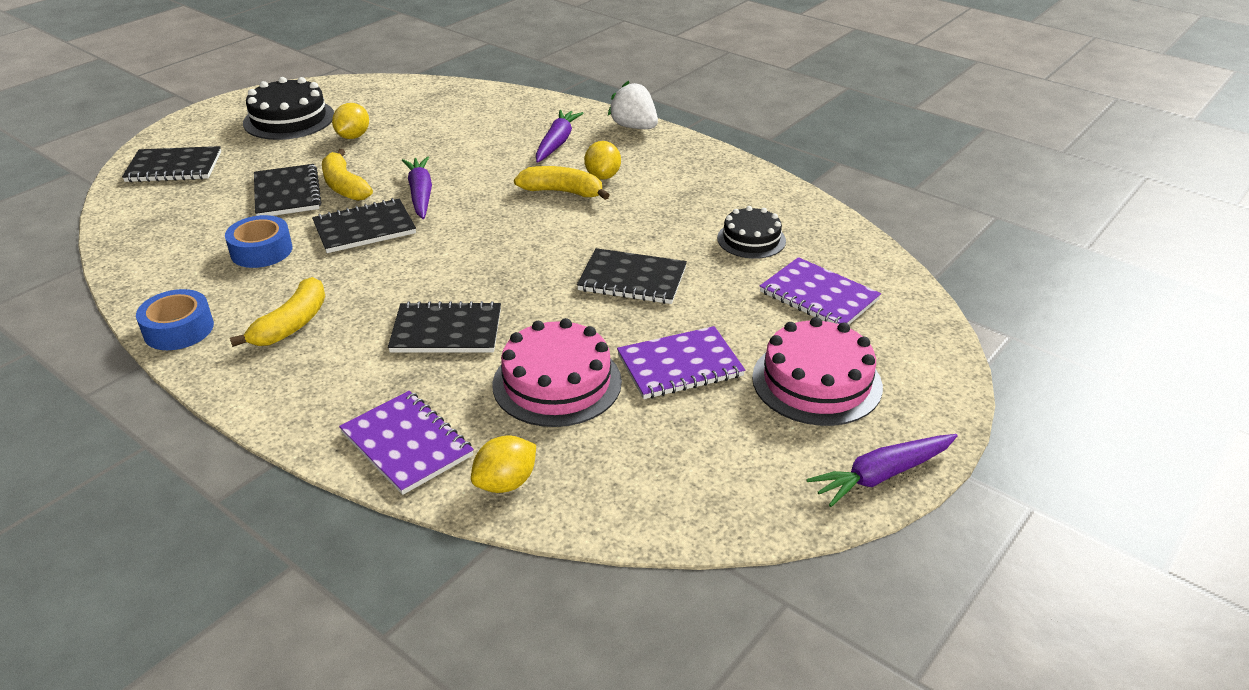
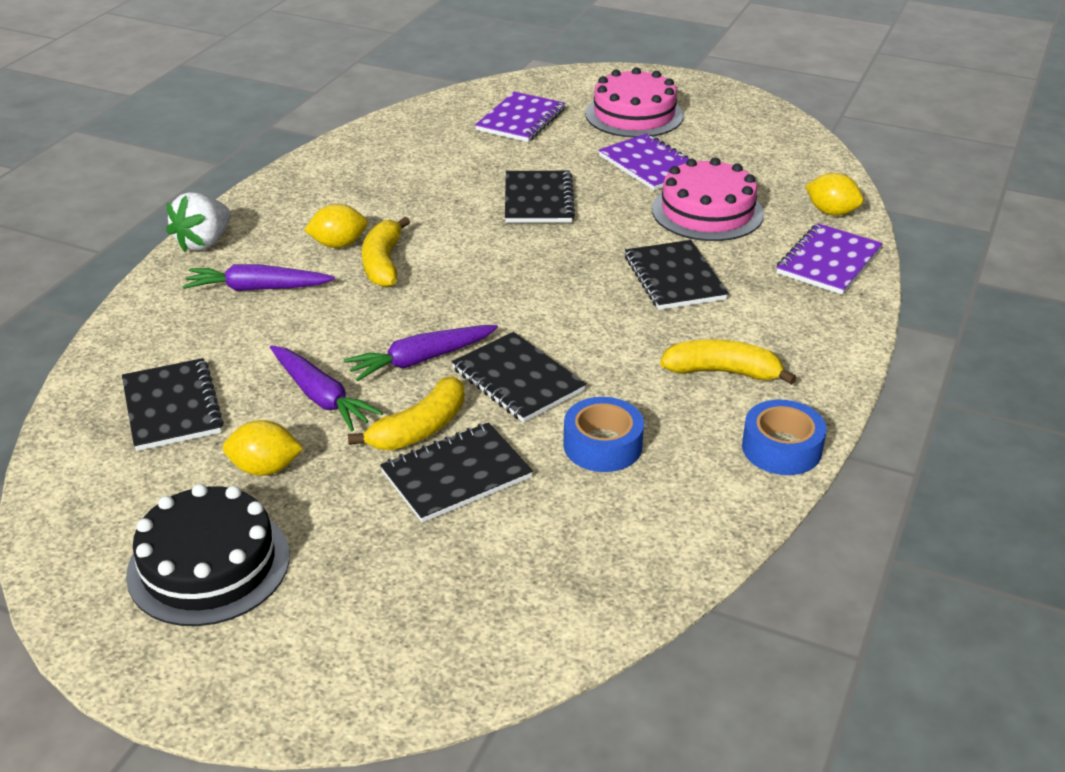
camera: 105 degrees left, 0 degrees up
(174, 167) = (413, 637): black notebook -> black notebook (172, 407)
(751, 239) = (442, 153): black cake -> none
(882, 475) = (715, 91): purple carrot -> purple carrot (321, 397)

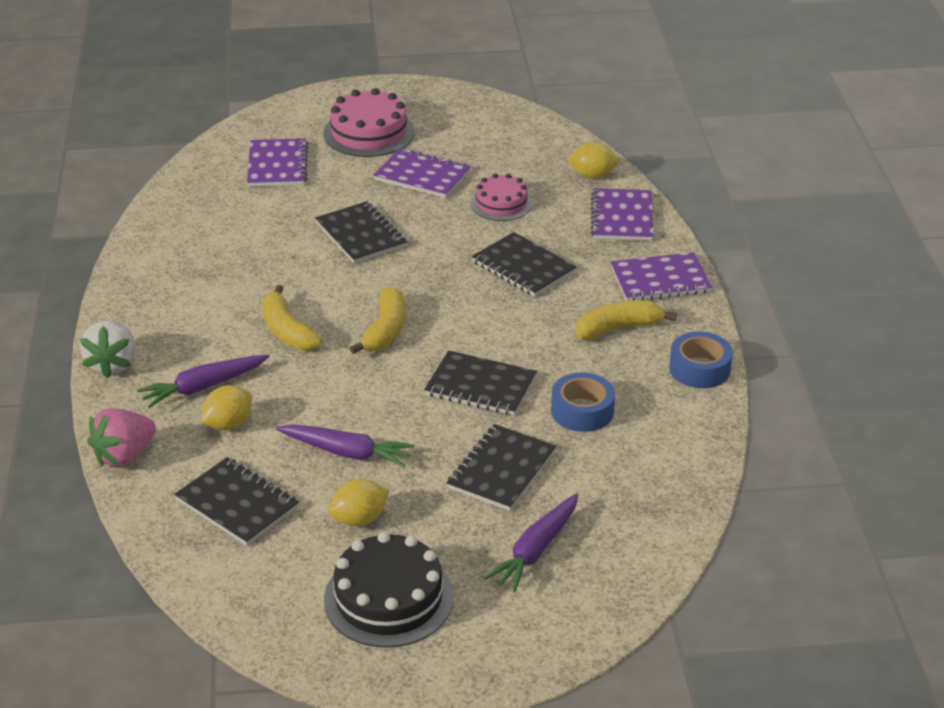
camera: 30 degrees left, 0 degrees up
(127, 325) = (124, 455): none -> pink strawberry
(338, 244) = (233, 327): yellow lemon -> yellow lemon (228, 424)
(419, 429) = (444, 448): yellow banana -> yellow banana (385, 330)
(421, 360) = (394, 397): purple carrot -> purple carrot (536, 550)
(707, 211) = (501, 203): pink cake -> pink cake, size x0.64
(817, 338) = (660, 280): none -> purple notebook

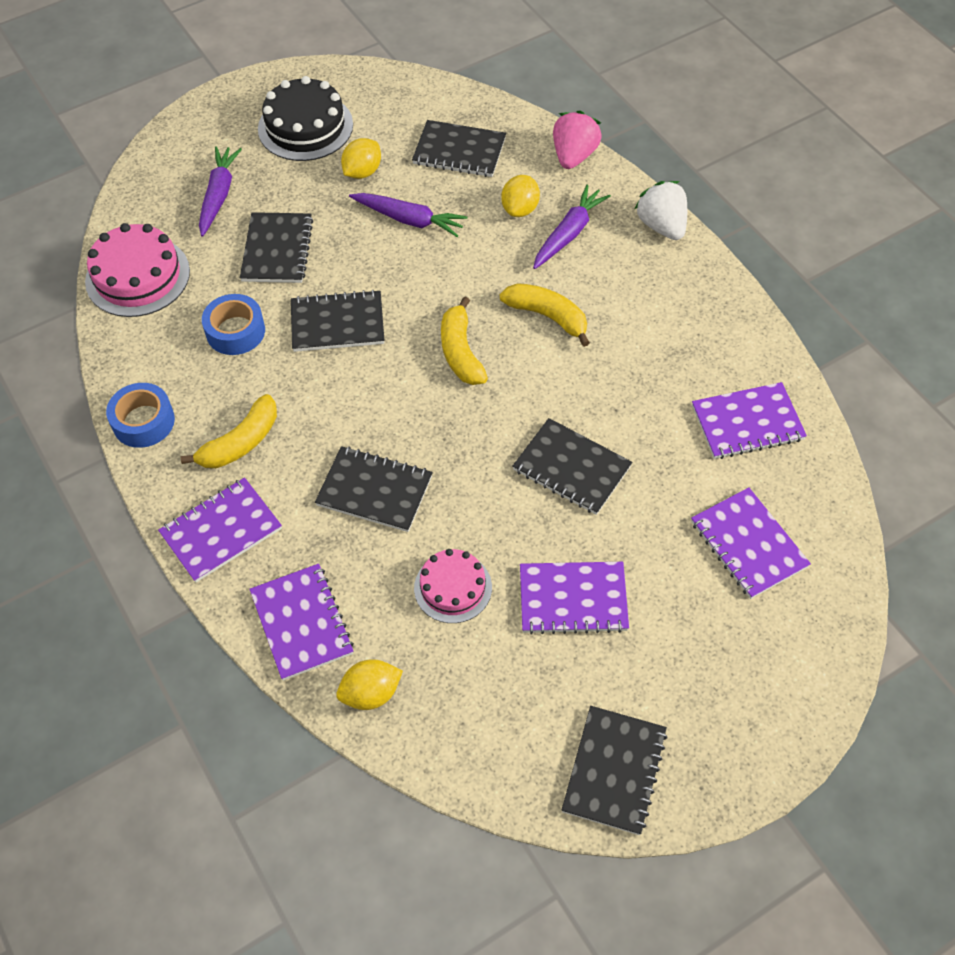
camera: 155 degrees right, 20 degrees up
(203, 219) = (747, 423): none -> purple notebook
(346, 452) = (409, 220): purple carrot -> purple carrot turned 150 degrees counterclockwise
(369, 133) = (694, 659): pink cake -> pink cake (137, 276)
(461, 109) = (614, 771): none -> black notebook

